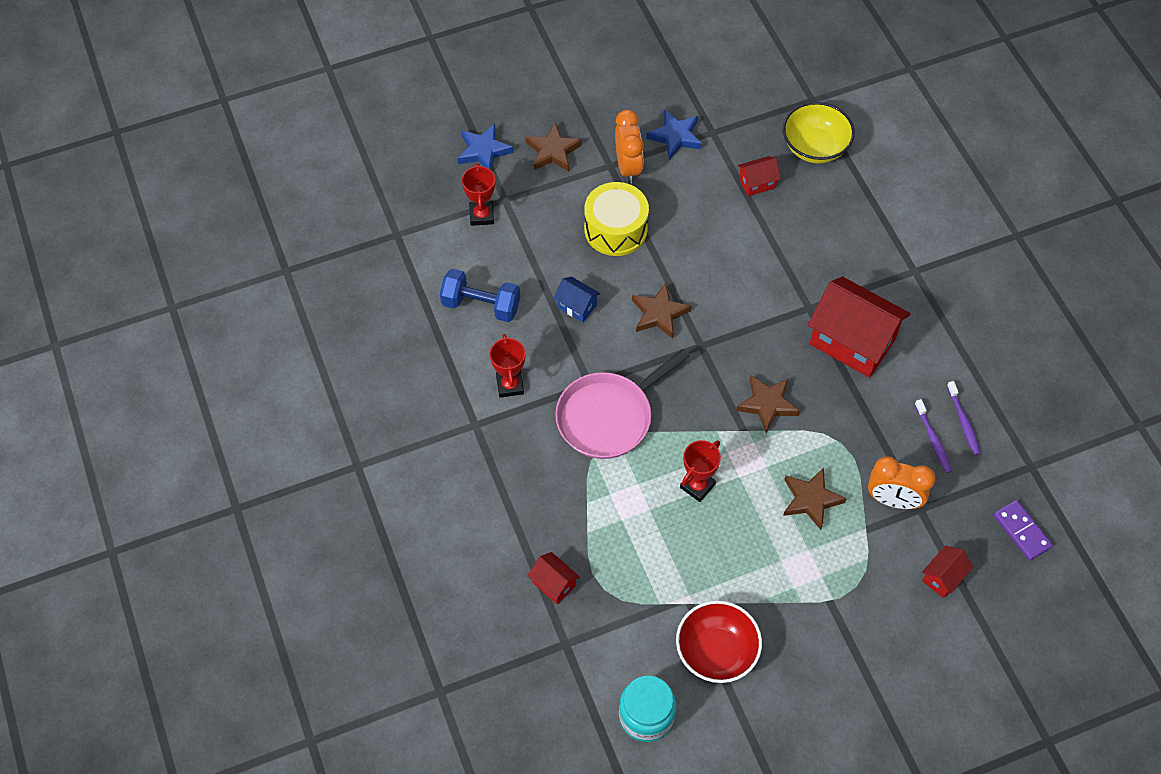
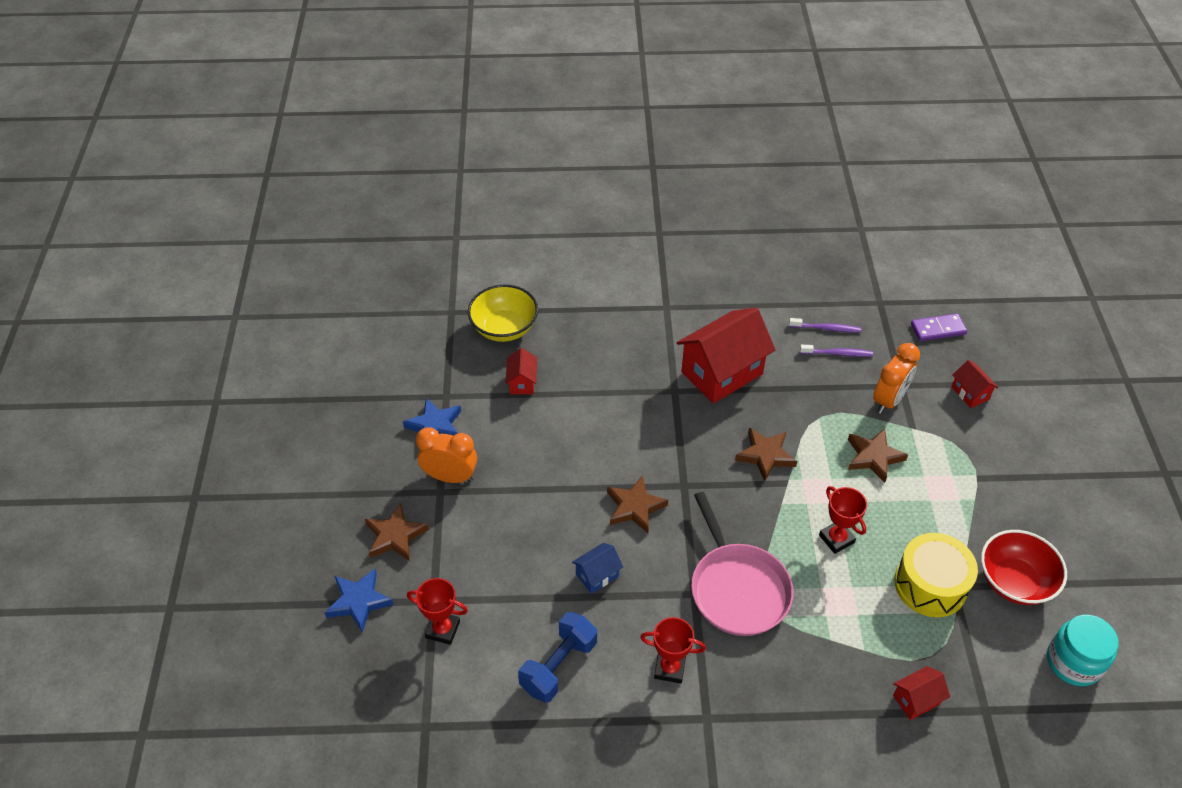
camera: 70 degrees left, 10 degrees down
(615, 229) = (520, 511): yellow drum -> yellow drum (930, 585)

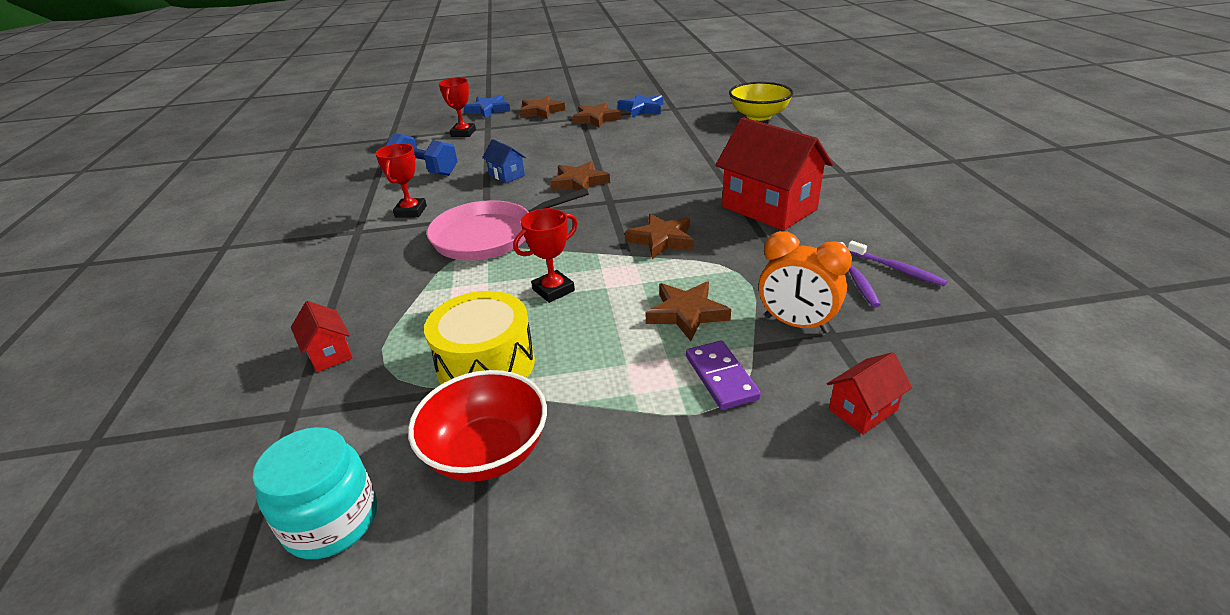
camera: 85 degrees right, 15 degrees down
(450, 477) = (596, 119): orange clock -> brown star
(522, 382) = (701, 128): red house -> none
(826, 328) = (896, 269): purple toothbrush -> purple toothbrush turned 45 degrees counterclockwise
(938, 329) = (989, 373): purple domino -> purple domino (721, 377)

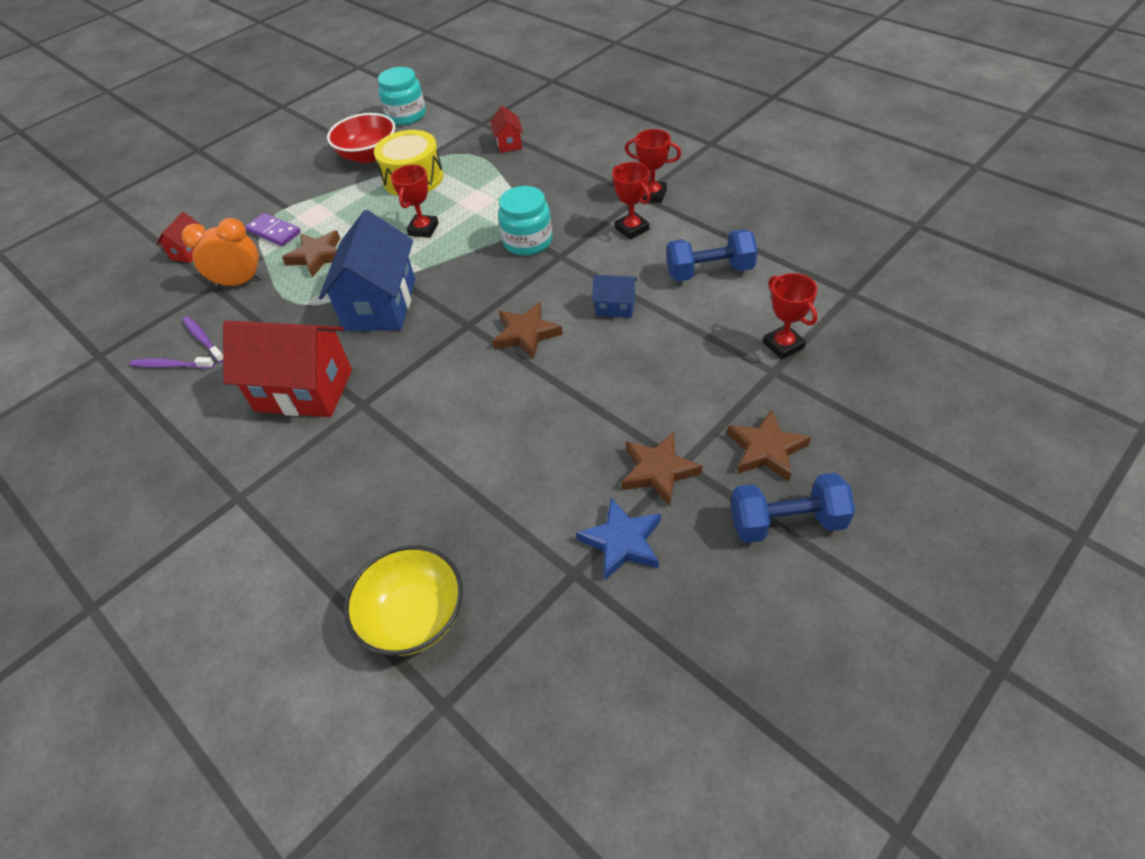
camera: 145 degrees right, 15 degrees up
(329, 353) = (509, 143): red house -> red house turned 60 degrees clockwise
(349, 228) = (652, 195): none -> red trophy
(488, 110) = (848, 413): blue star -> none
(489, 236) = (528, 241): pink pan -> turquoise jar
(570, 97) = (787, 522): none -> blue dumbbell
(662, 240) = (380, 305): brown star -> blue house

